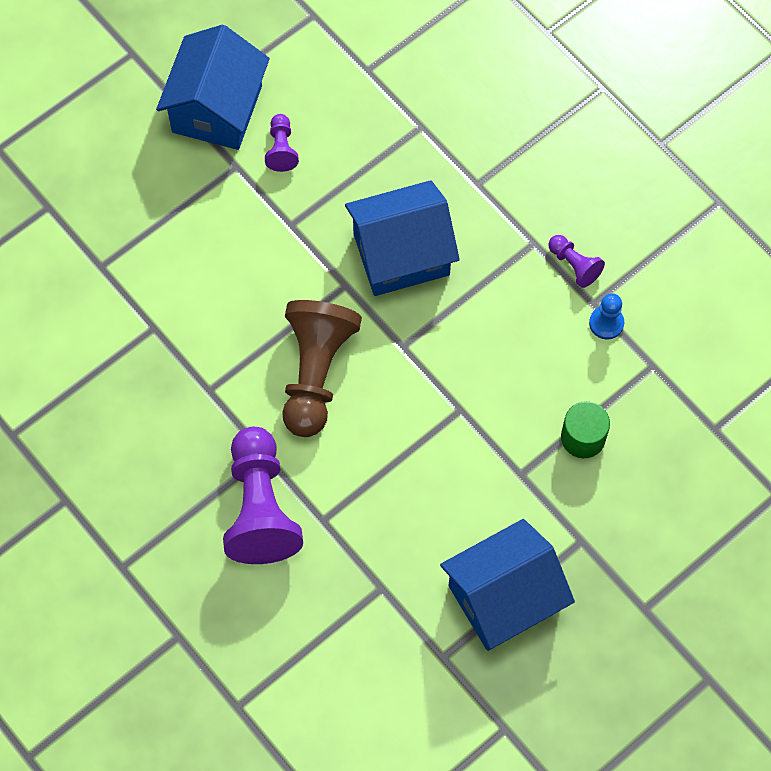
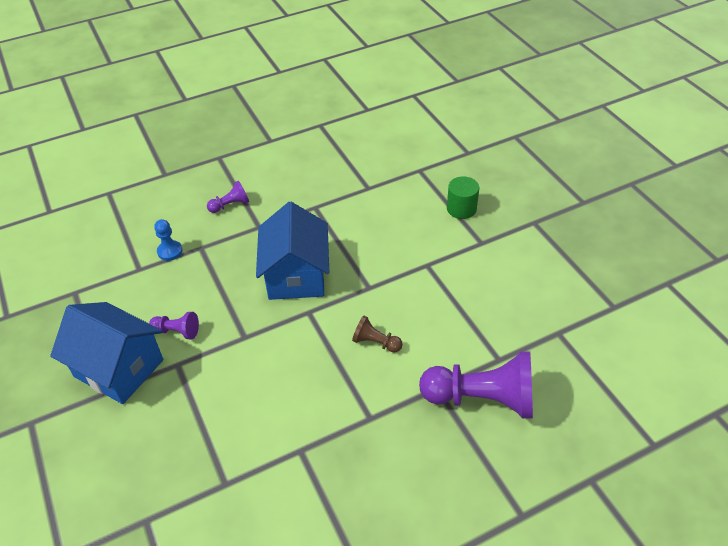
camera: 75 degrees left, 20 degrees down
(316, 373) = (375, 342): brown pawn -> brown pawn, size x0.46
(504, 598) = (571, 266): blue house -> none
(574, 265) = (338, 191): purple pawn -> purple pawn (230, 205)
(606, 323) = (384, 184): blue pawn -> blue pawn (170, 251)

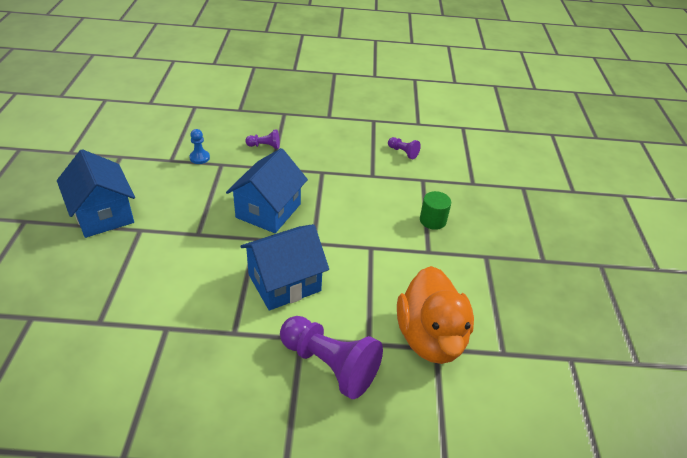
camera: 25 degrees right, 5 degrees down
(177, 331) = (158, 209): purple pawn -> purple pawn (403, 152)
(375, 342) = (284, 283): brown pawn -> blue house
(546, 325) = (430, 337): none -> orange duck

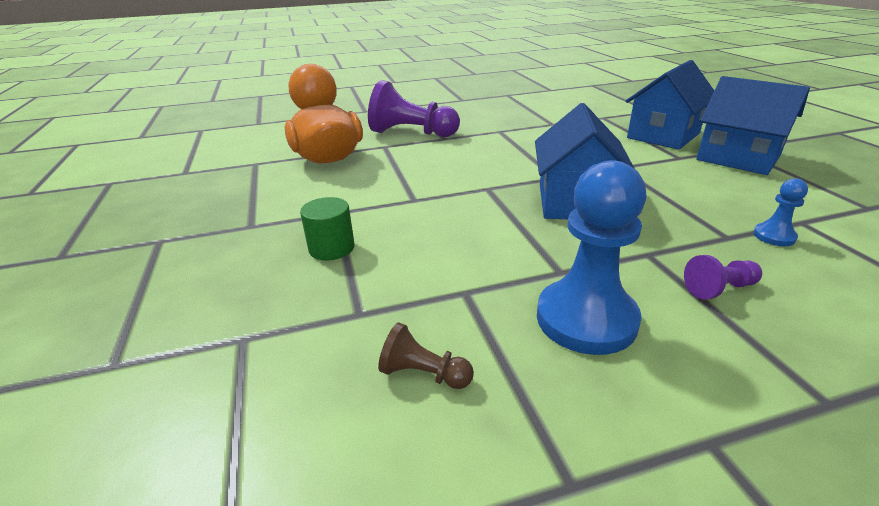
camera: 165 degrees right, 10 degrees down
(284, 283) = (488, 158): blue house -> blue house (663, 135)
(331, 152) = (586, 319): none -> blue pawn
(403, 152) = (423, 374): purple pawn -> brown pawn

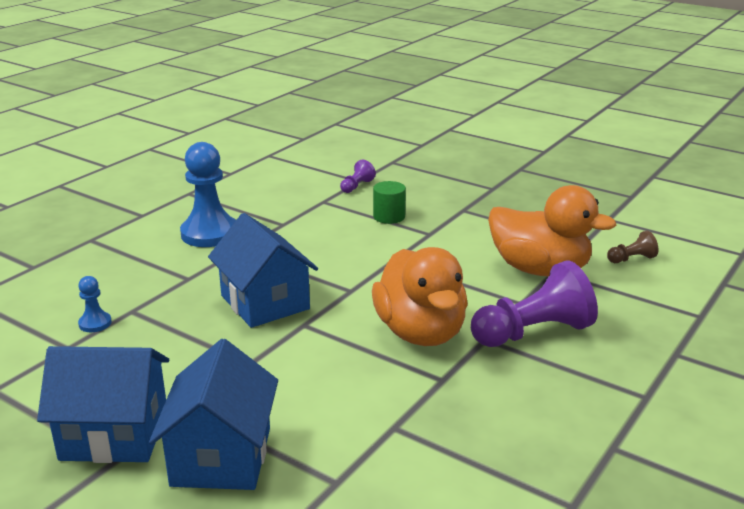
camera: 140 degrees right, 5 degrees down
(423, 374) = (267, 196): brown pawn -> brown pawn (631, 259)
(477, 150) = (420, 332): none -> orange duck
(719, 289) = (138, 271): purple pawn -> purple pawn (357, 186)

